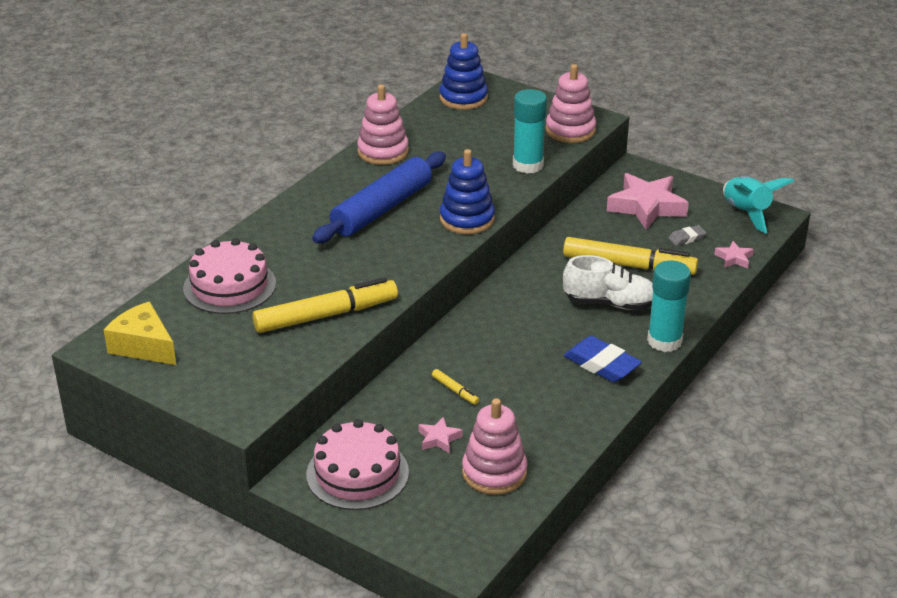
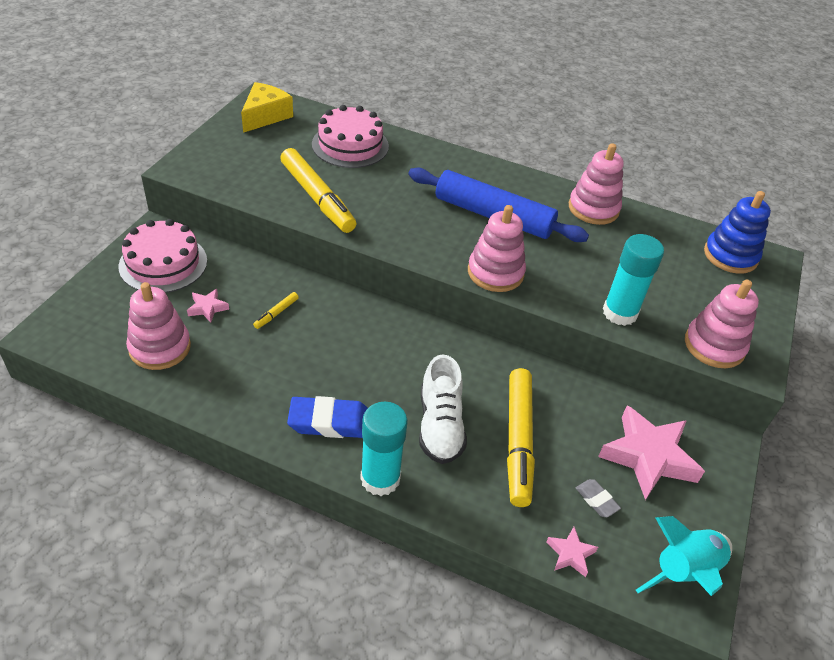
camera: 75 degrees right, 10 degrees up
(467, 219) = (495, 273): blue stacking toy -> pink stacking toy
(601, 364) = (330, 422): blue eraser -> blue eraser turned 60 degrees clockwise

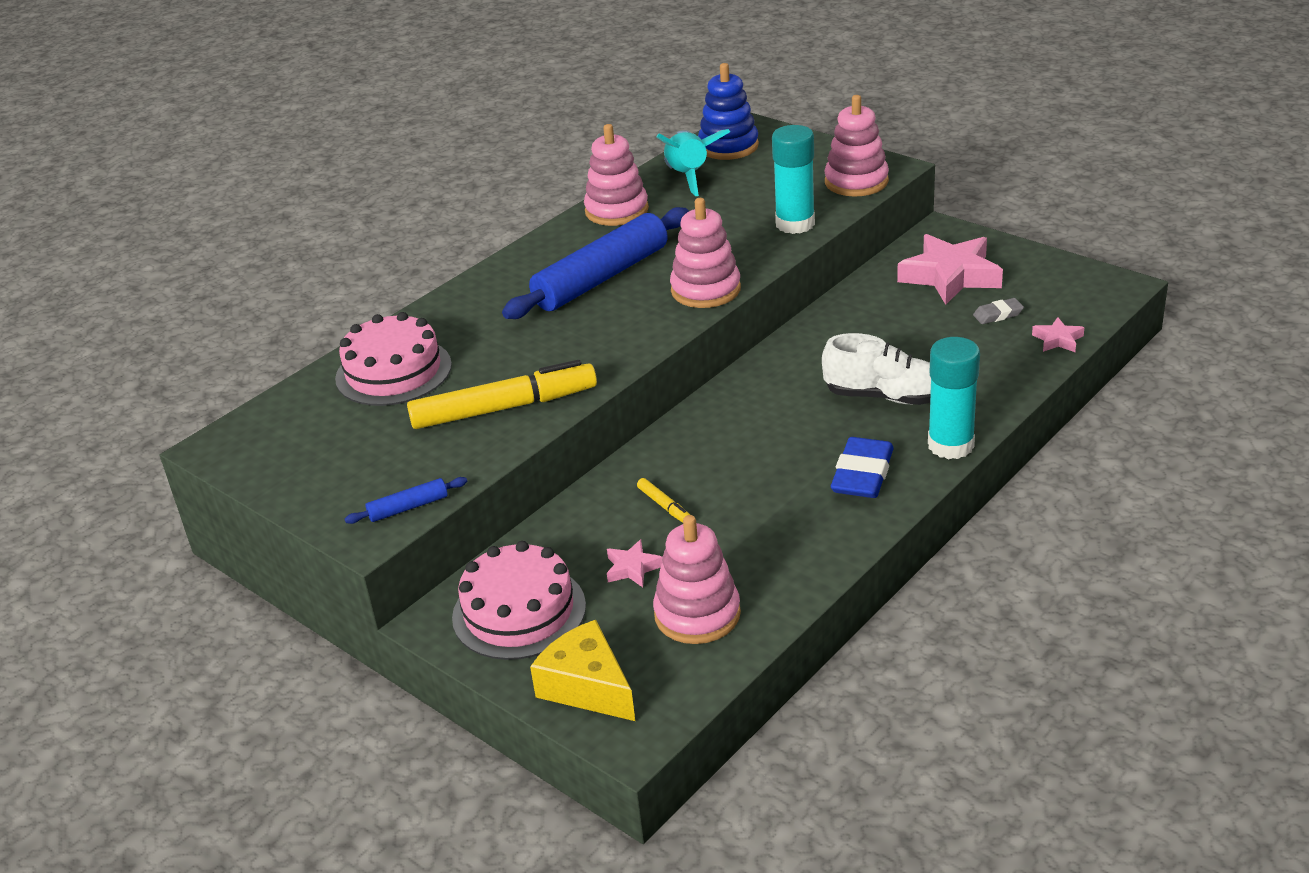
camera: 65 degrees left, 10 degrees down
(206, 178) = (408, 507): none -> blue rolling pin
(265, 116) = (271, 445): yellow cheese -> yellow cheese (587, 687)
(518, 440) = (915, 348): yellow marker -> none
(684, 571) = (1081, 283): turquoise rocket -> turquoise rocket (688, 177)

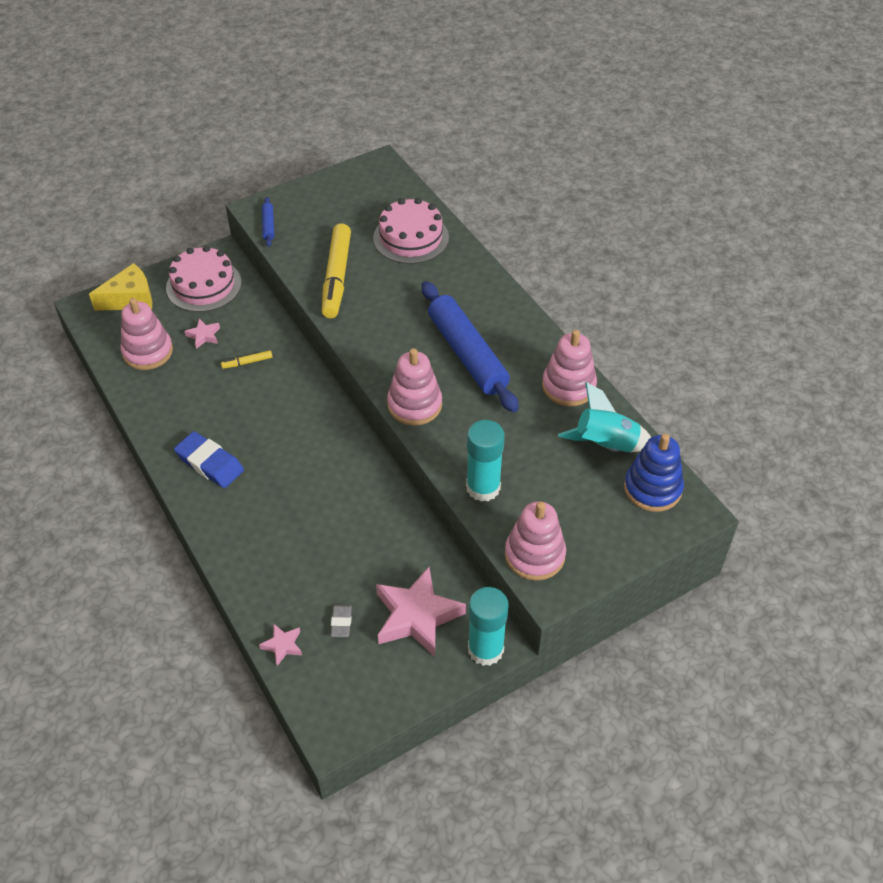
camera: 105 degrees right, 15 degrees up
(885, 397) = (282, 507): white shoe -> none
(950, 445) = (206, 521): turquoise glue stick -> turquoise glue stick (485, 649)

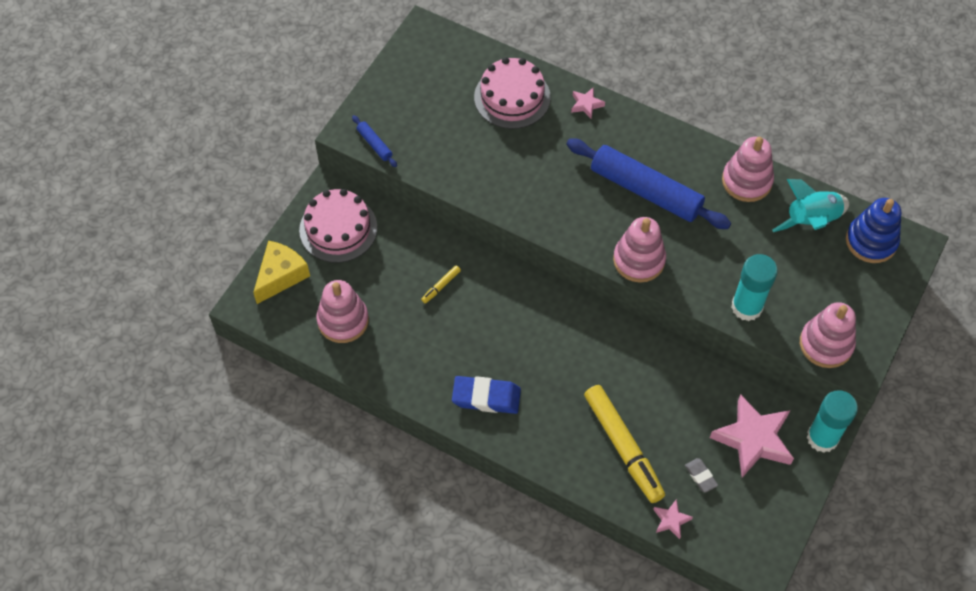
camera: 30 degrees left, 10 degrees up
(204, 336) = (380, 279): pink star -> pink star (586, 105)
(337, 277) = (478, 168): yellow marker -> yellow marker (623, 446)

